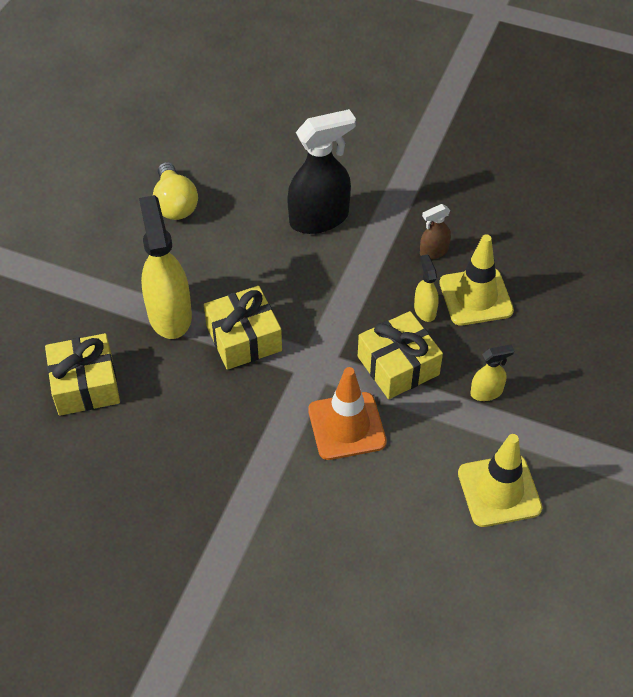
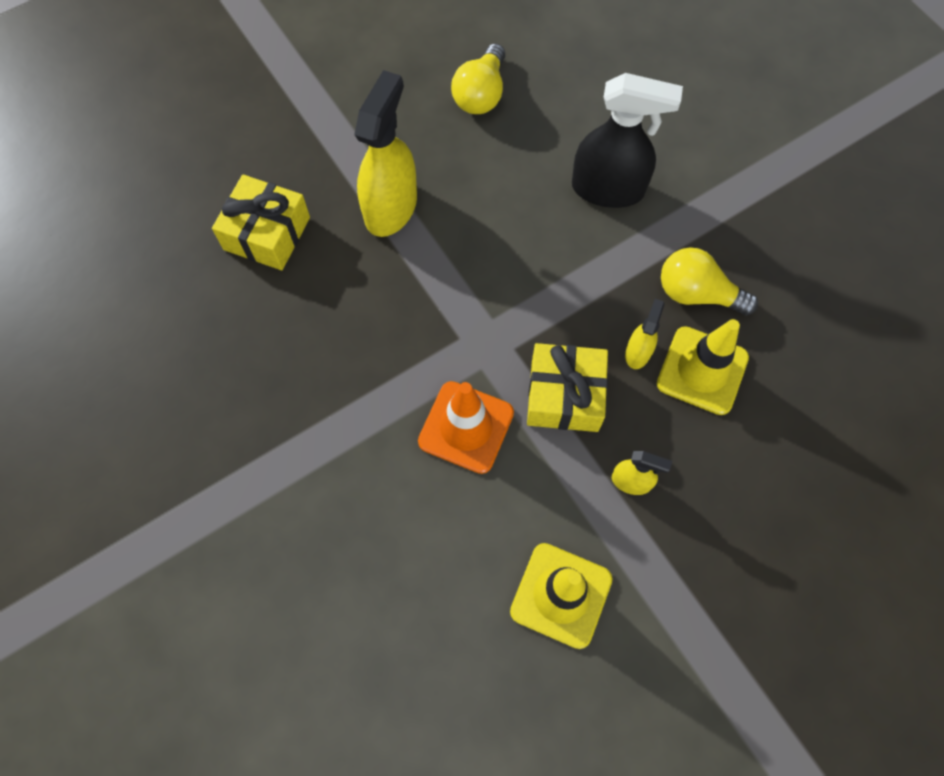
camera: 35 degrees right, 15 degrees up
(244, 338) = (440, 274): yellow gift -> none
(433, 251) = (697, 293): brown spray bottle -> yellow light bulb

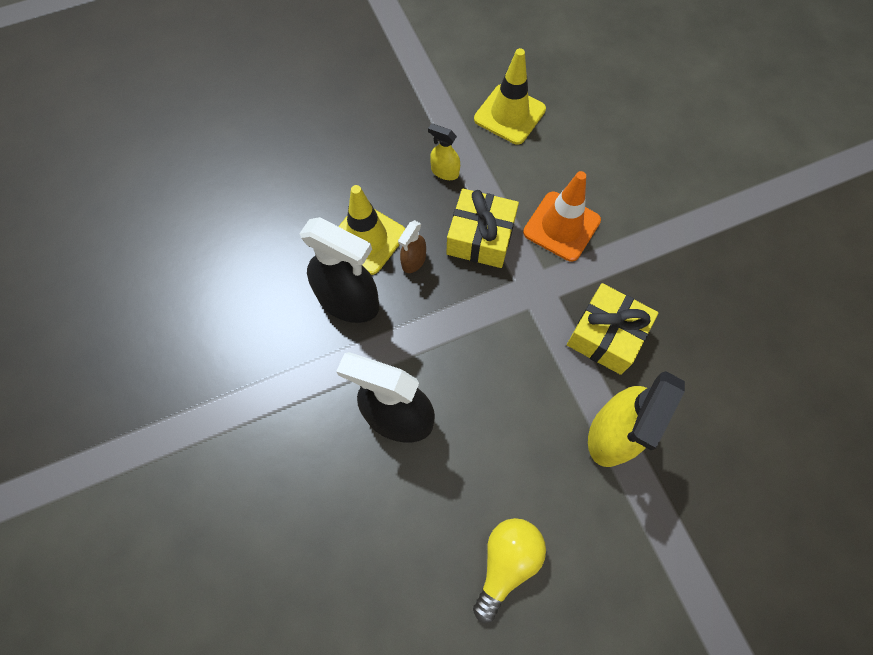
camera: 170 degrees left, 0 degrees up
(267, 233) = (734, 425): yellow gift -> yellow gift (606, 335)
(638, 352) = (413, 261): yellow spray bottle -> brown spray bottle
(697, 293) = (348, 301): yellow light bulb -> black spray bottle

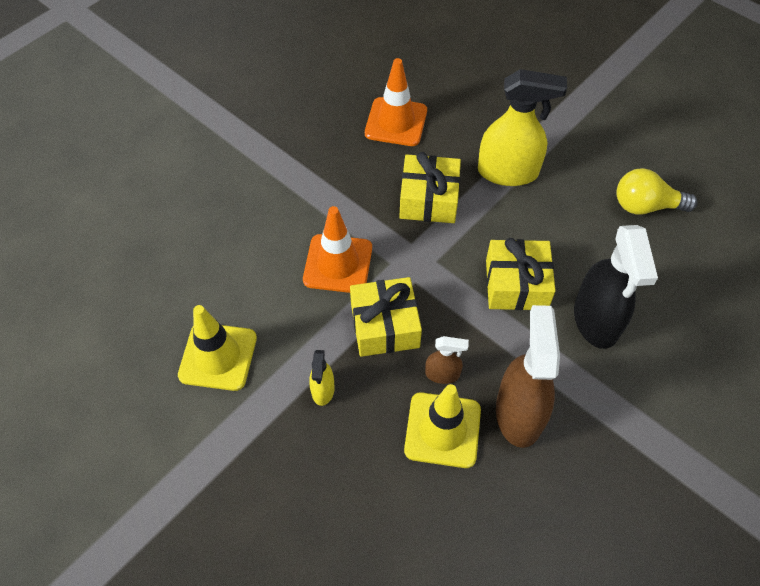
camera: 115 degrees left, 10 degrees down
(348, 301) = (519, 413): black spray bottle -> brown spray bottle
(470, 366) = (516, 284): none -> yellow gift
(727, 351) = (396, 122): none -> orange traffic cone

